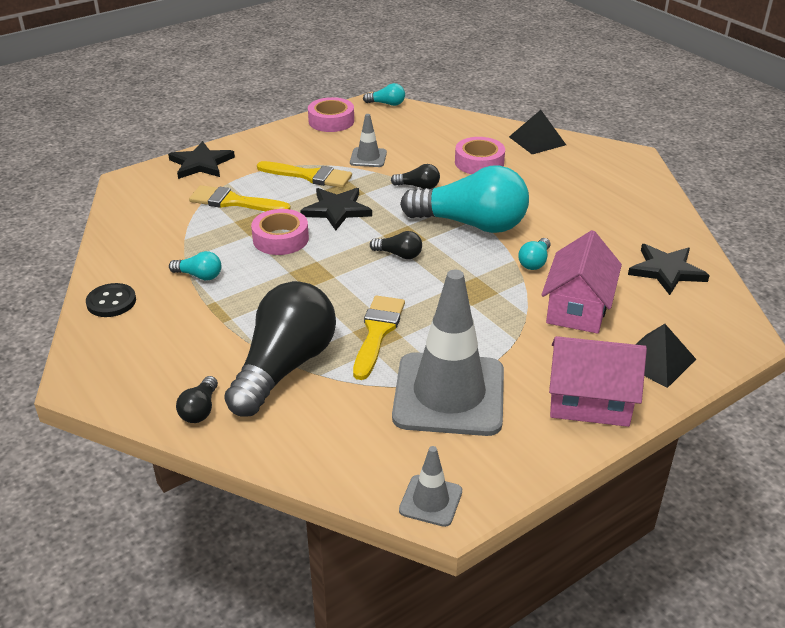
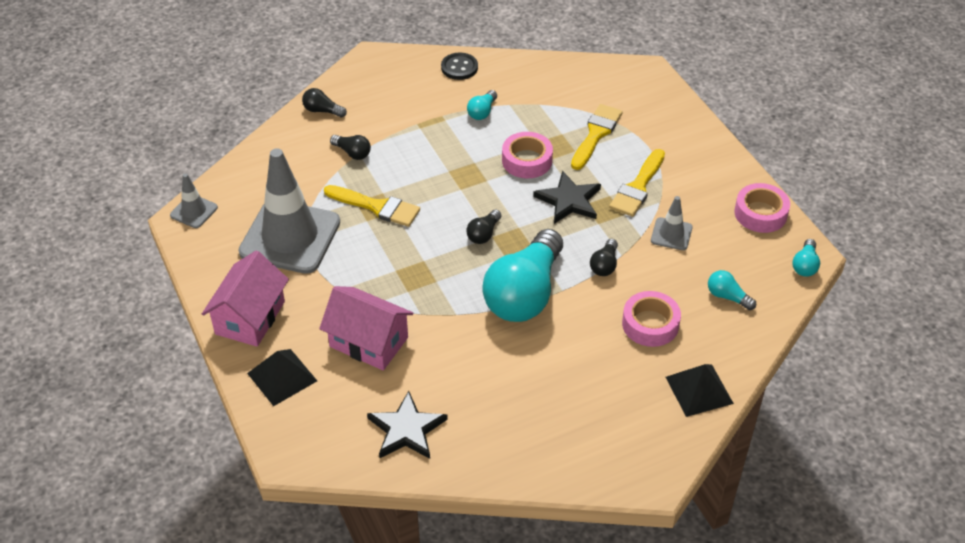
camera: 100 degrees right, 10 degrees up
(201, 164) = (672, 115): black star -> none
(284, 367) = (352, 153): black light bulb -> black light bulb, size x0.41
(534, 262) = (448, 328): turquoise light bulb -> turquoise light bulb (727, 297)

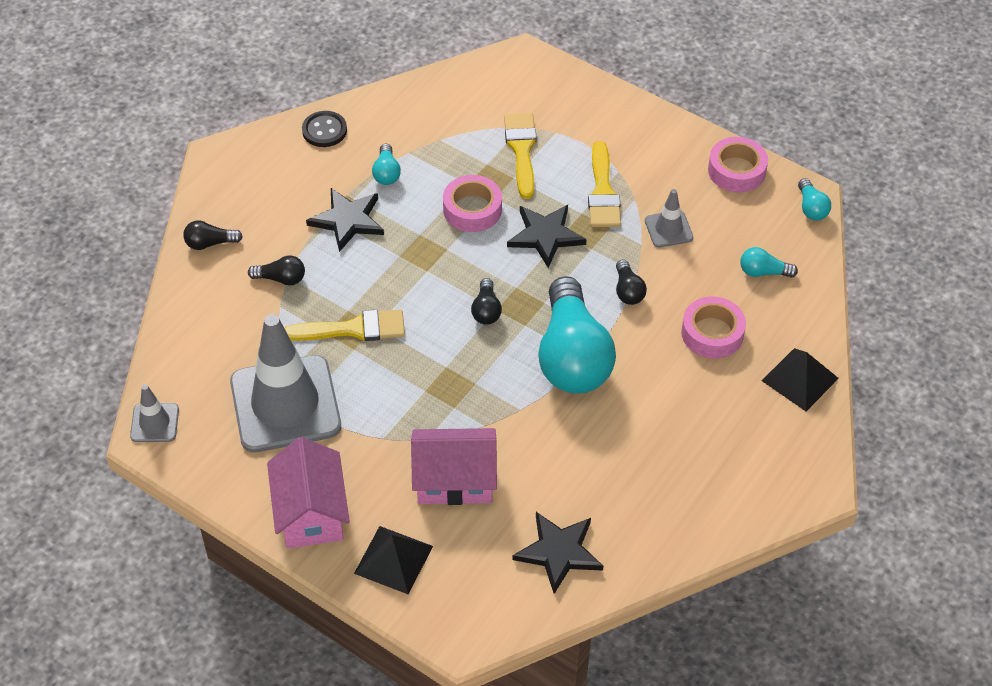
camera: 30 degrees left, 5 degrees up
(429, 133) = (347, 220): none -> black star

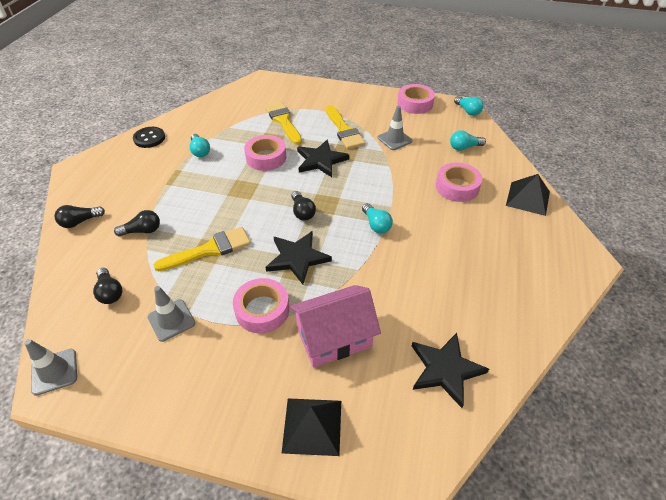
camera: 20 degrees left, 5 degrees down
(285, 404) = (171, 320): grey traffic cone -> grey traffic cone, size x0.45
(311, 512) = (222, 407): pink house -> none
(347, 220) = (182, 183): black star -> black star (297, 258)
(388, 424) = (262, 310): none -> pink tape
(572, 356) = (376, 225): turquoise light bulb -> turquoise light bulb, size x0.41
(628, 291) = (390, 177): black light bulb -> black light bulb (110, 292)

